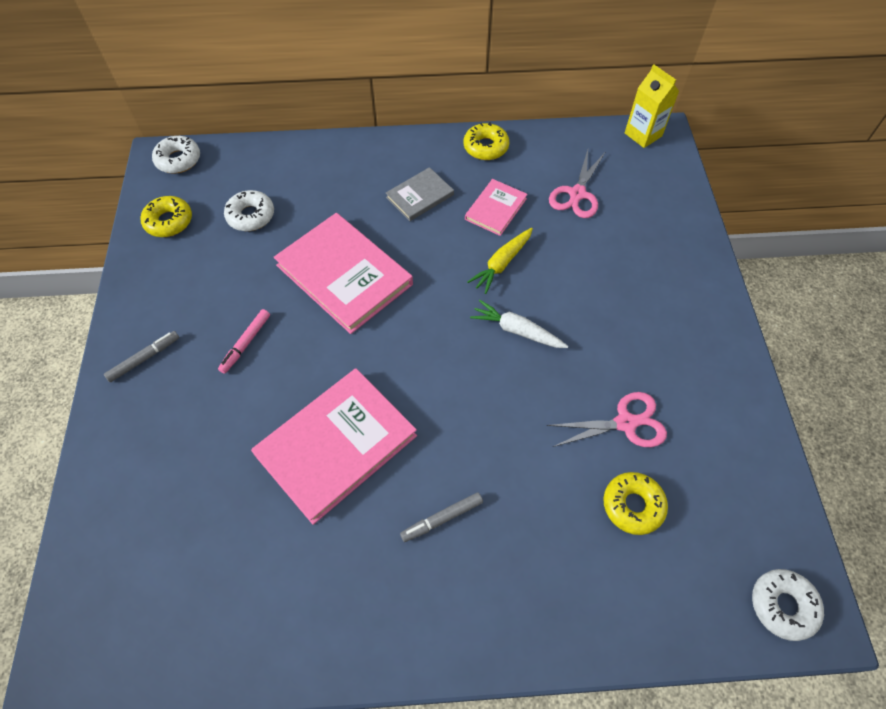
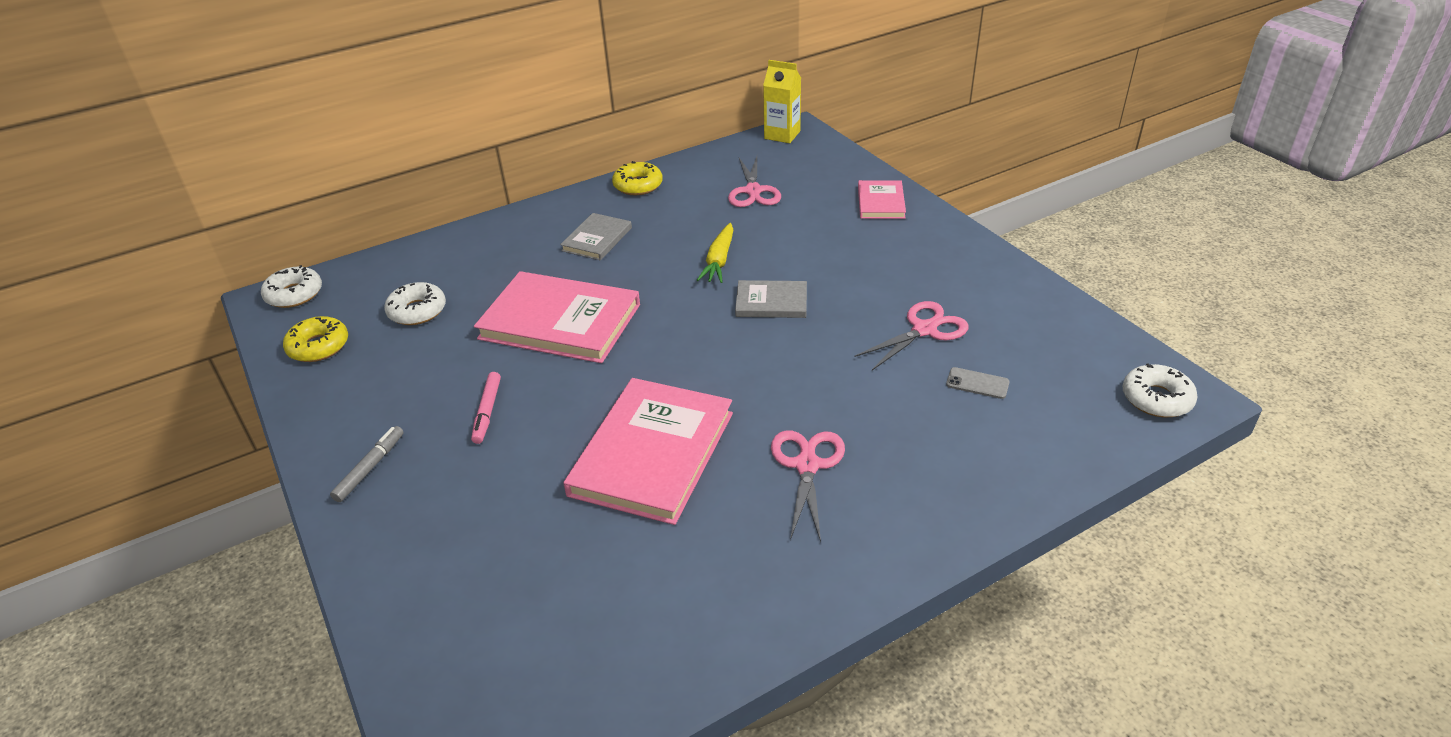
camera: 25 degrees left, 20 degrees down
(442, 519) = (807, 465): grey marker -> pink scissors
(496, 209) = (682, 225): pink book -> pink book (881, 202)
(517, 330) = (771, 302): white carrot -> grey book
(633, 505) = (977, 383): yellow donut -> grey phone

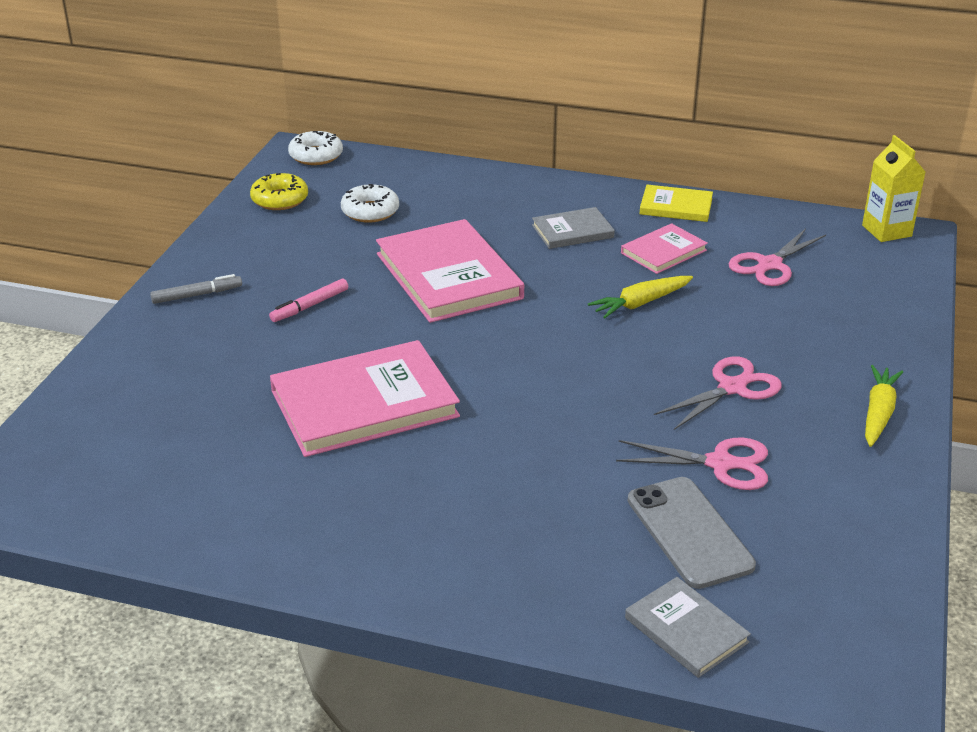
camera: 45 degrees right, 5 degrees down
(638, 185) = (676, 206): yellow donut -> yellow book
(771, 302) = (627, 360): grey book -> grey book (686, 630)
(807, 465) = (451, 487): pink scissors -> pink scissors (732, 387)
(881, 202) = (877, 341): pink book -> pink book (663, 252)
(948, 244) = (878, 413): none -> yellow carrot
(977, 383) = (689, 532): grey phone -> grey phone, size x2.06
(1156, 399) = (837, 663): white donut -> none

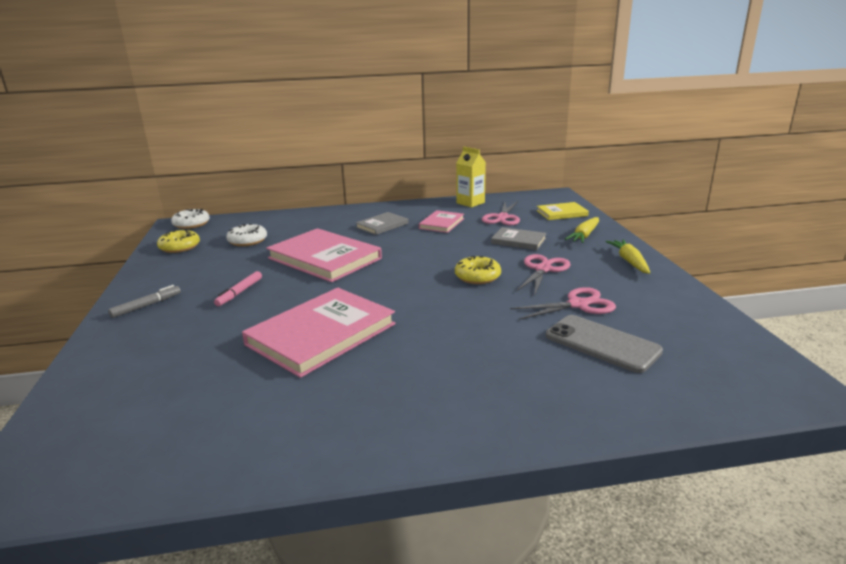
camera: 25 degrees left, 10 degrees down
(627, 372) = (477, 276): none -> yellow donut
(640, 303) = (452, 246): yellow carrot -> yellow carrot (584, 235)
(676, 206) = (429, 206): yellow book -> yellow book (562, 213)
(686, 630) = (665, 398): grey book -> grey book (518, 241)
(886, 231) = (543, 195): yellow carton -> yellow carton (470, 203)

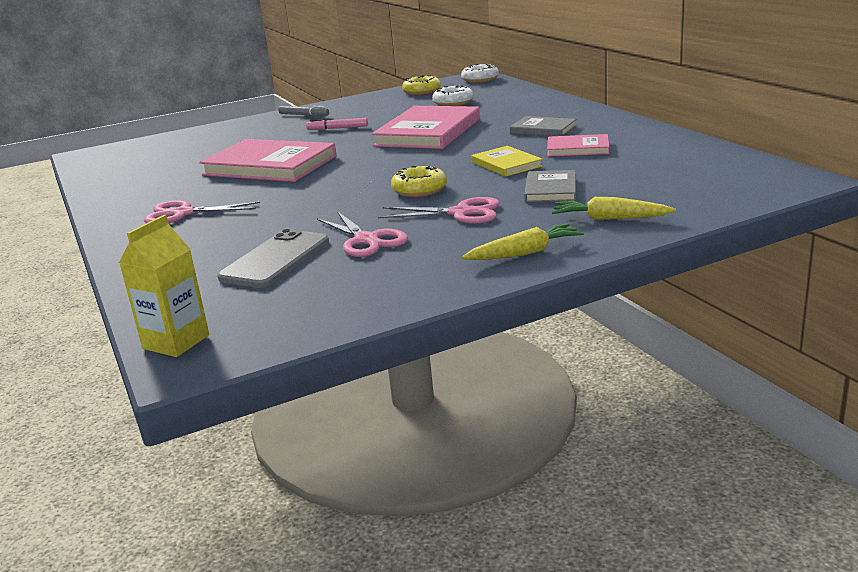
camera: 75 degrees right, 0 degrees up
(470, 203) = (681, 145): yellow carton -> yellow carton (176, 342)
(502, 217) = (637, 169): pink scissors -> pink scissors (183, 213)
(562, 213) = (701, 195): yellow book -> yellow book (506, 164)

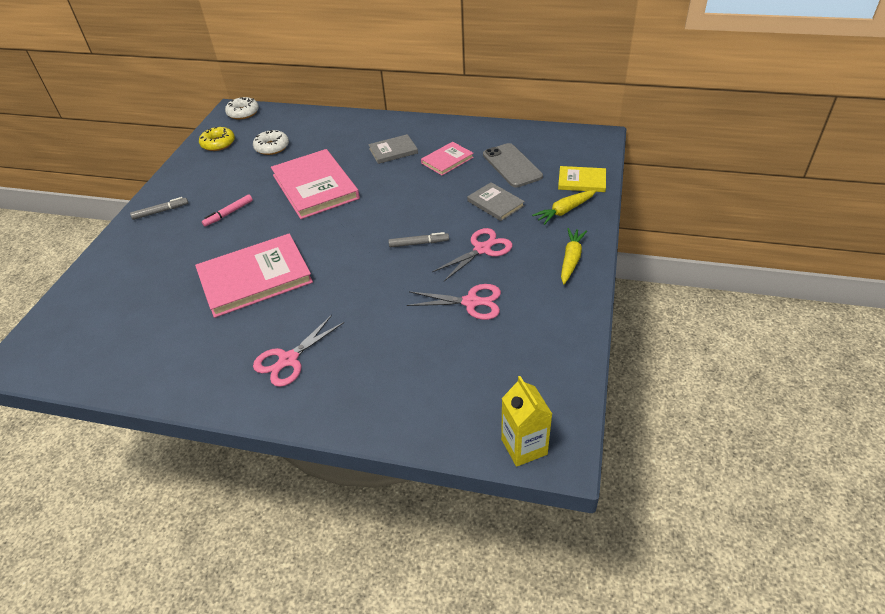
camera: 50 degrees left, 20 degrees up
(275, 259) = (448, 352): grey phone -> grey phone (512, 165)
(419, 190) = (419, 243): yellow donut -> grey marker
(506, 164) = (430, 194): yellow book -> yellow book (581, 181)

